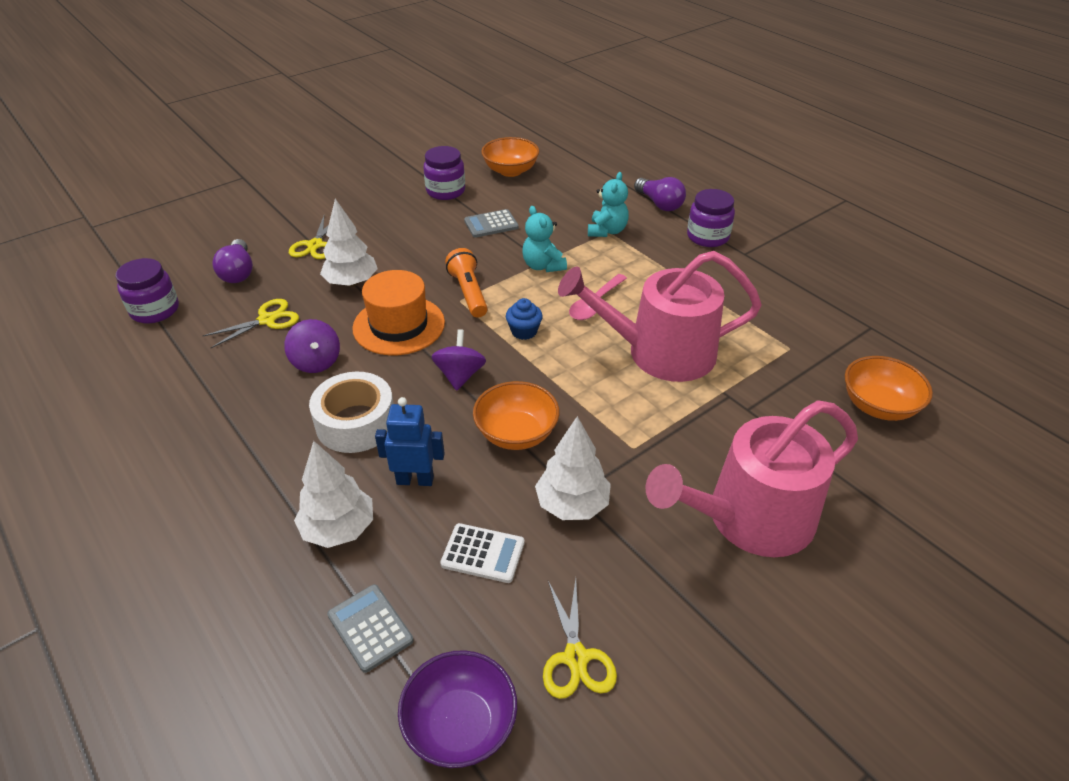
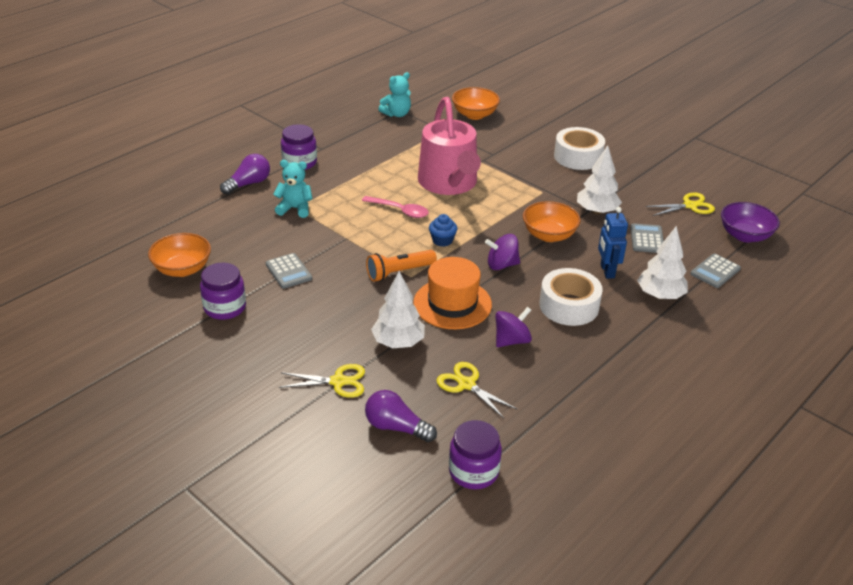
camera: 100 degrees left, 5 degrees down
(238, 272) = (396, 427): purple light bulb -> purple light bulb turned 135 degrees counterclockwise
(483, 553) = (647, 239): white calculator -> grey calculator
(543, 266) = (353, 238): turquoise teddy bear -> turquoise teddy bear (396, 114)
(750, 518) = (578, 157): pink watering can -> white tape

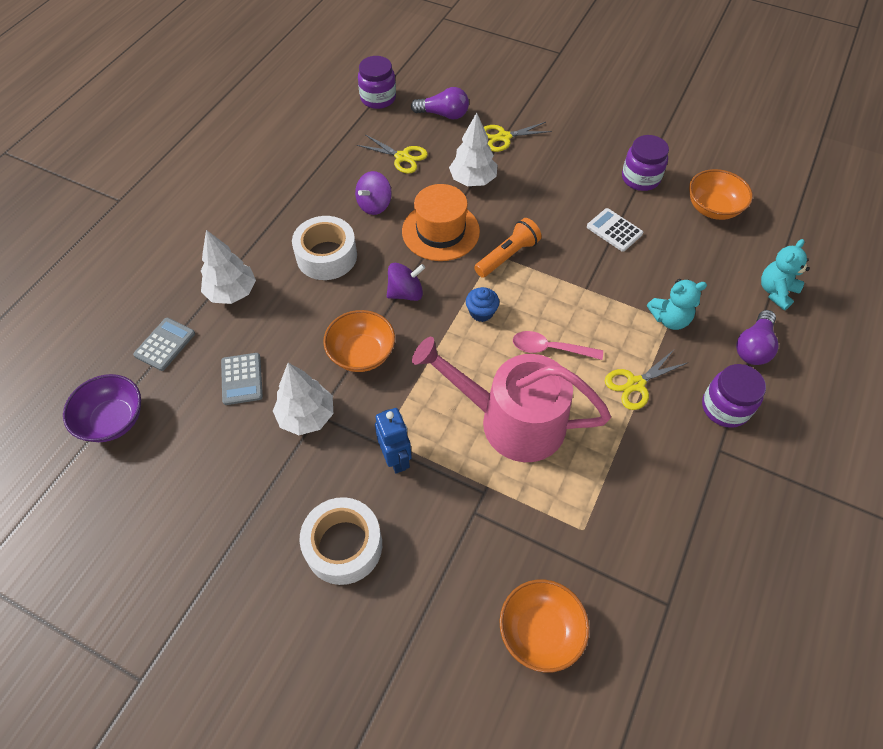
camera: 165 degrees right, 20 degrees up
(288, 271) = (614, 230): grey calculator -> white calculator
(396, 114) = (667, 587): turquoise teddy bear -> turquoise teddy bear (776, 292)
(449, 183) = (512, 421): pink watering can -> pink watering can turned 45 degrees counterclockwise
(607, 271) = (290, 313): blue robot -> blue robot (396, 458)
(690, 205) = (178, 465): yellow scissors -> yellow scissors (636, 384)

